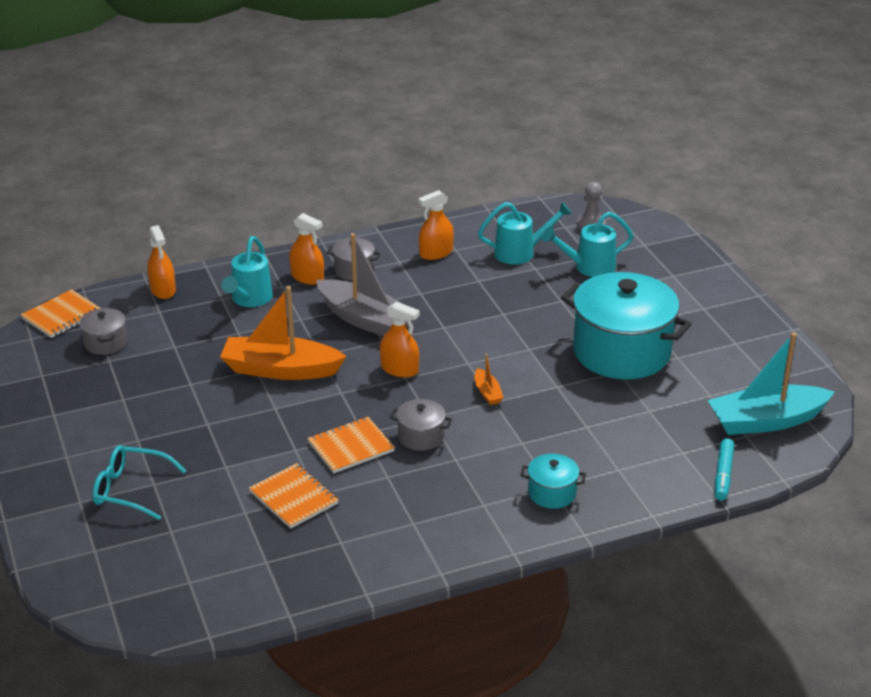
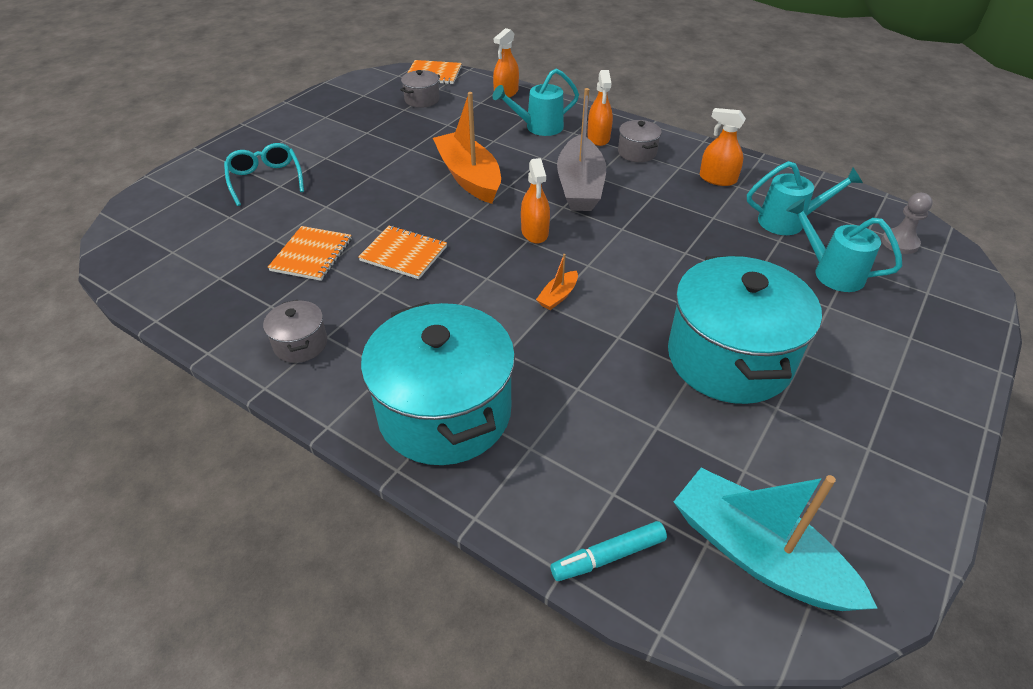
camera: 55 degrees right, 10 degrees up
(421, 436) = (454, 285): grey pot -> grey pot (300, 344)
(520, 253) = (788, 221): turquoise watering can -> turquoise watering can turned 45 degrees counterclockwise
(552, 493) = (445, 412): turquoise pot -> turquoise pot, size x2.27

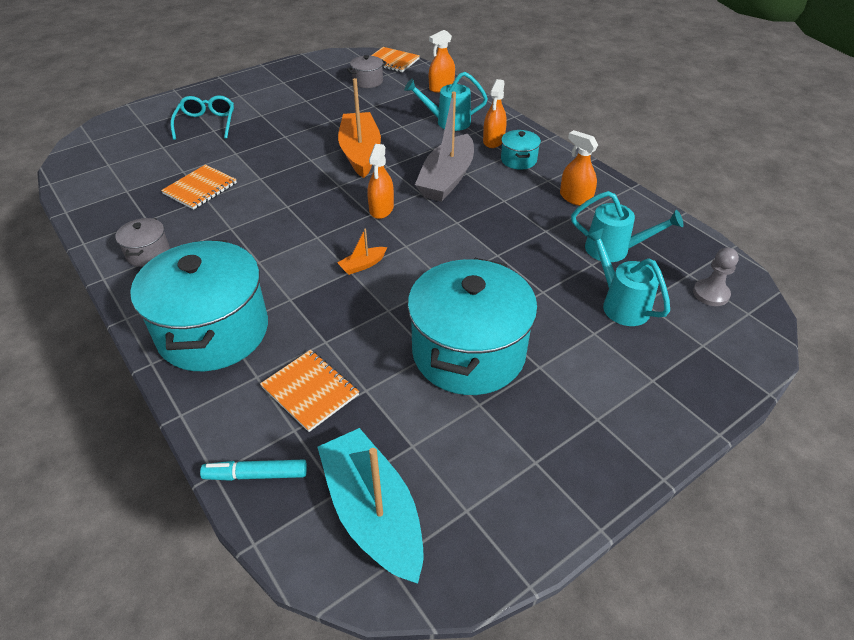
camera: 20 degrees right, 0 degrees up
(403, 254) = (267, 203): orange notebook -> orange notebook (310, 391)
(637, 152) = (518, 160): grey pot -> turquoise pot

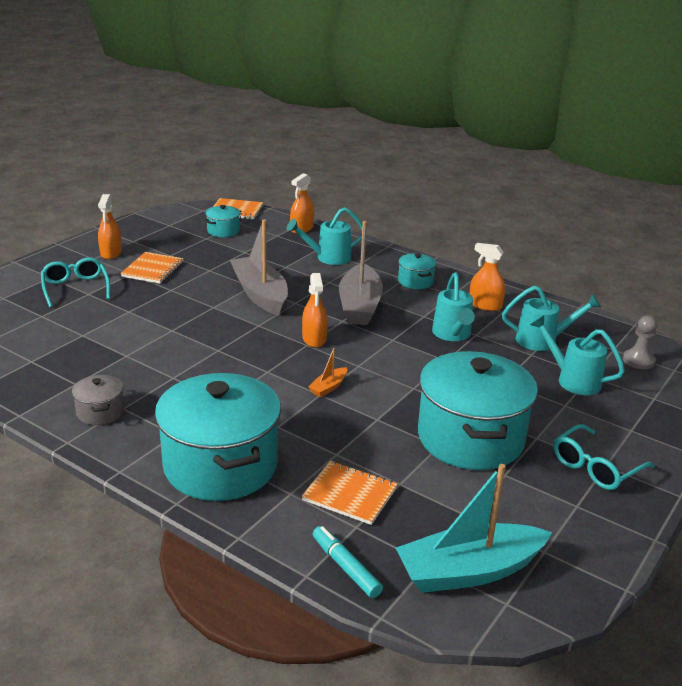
camera: 20 degrees left, 15 degrees down
(200, 188) = (114, 347): orange notebook -> orange notebook (152, 269)
(256, 475) = (345, 567): turquoise marker -> turquoise marker turned 75 degrees clockwise
(360, 153) = (260, 294): orange boat -> grey boat
(367, 81) = (223, 231): grey pot -> turquoise pot
(373, 513) = (469, 571): turquoise boat -> turquoise boat turned 60 degrees counterclockwise
(493, 140) = (382, 268): orange spray bottle -> orange spray bottle (111, 253)
(521, 226) = (452, 334): none -> turquoise watering can
(584, 418) = (595, 467): none -> turquoise glasses

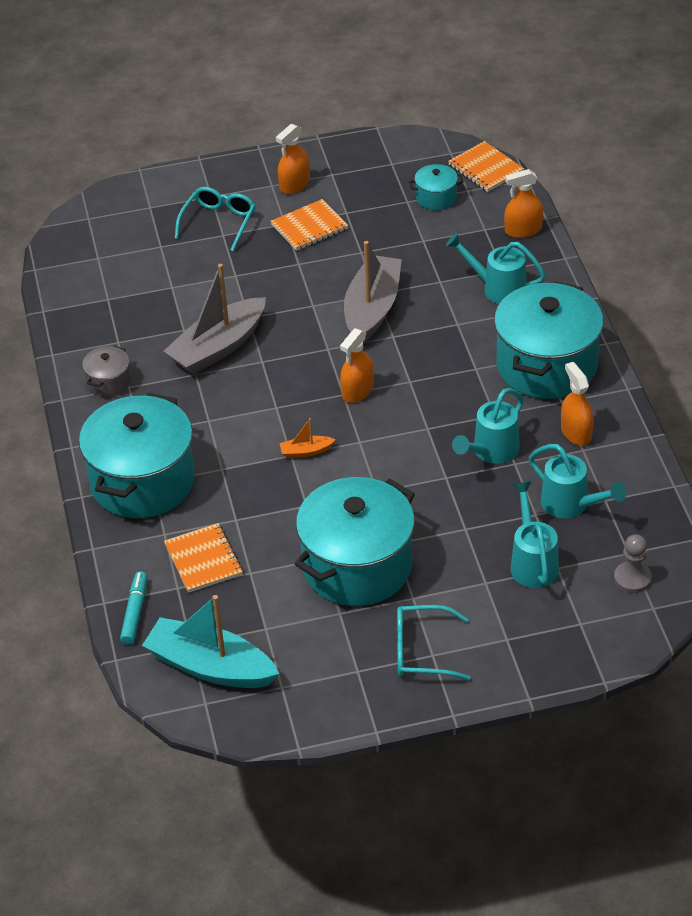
camera: 45 degrees right, 15 degrees up
(359, 305) = (449, 370): grey boat -> grey boat (218, 347)
(415, 281) = (546, 365): turquoise pot -> turquoise pot, size x2.27

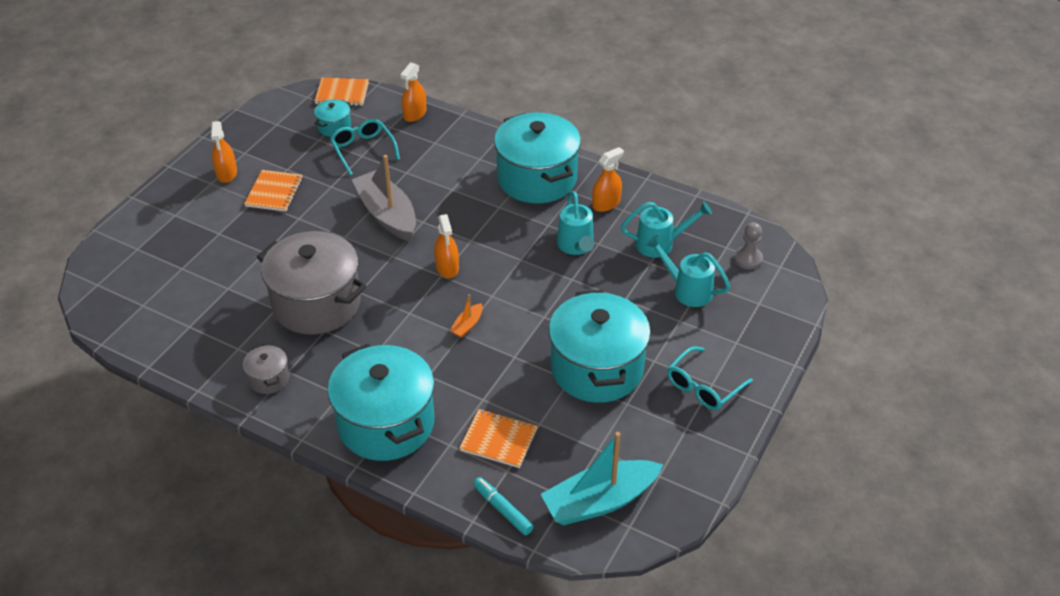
camera: 50 degrees left, 0 degrees up
(218, 222) = (204, 227): turquoise glasses -> turquoise glasses (363, 150)
(218, 347) = (316, 303): grey boat -> grey pot
(498, 289) = (448, 154): turquoise watering can -> none
(576, 433) = (606, 203): orange spray bottle -> orange spray bottle turned 120 degrees clockwise

